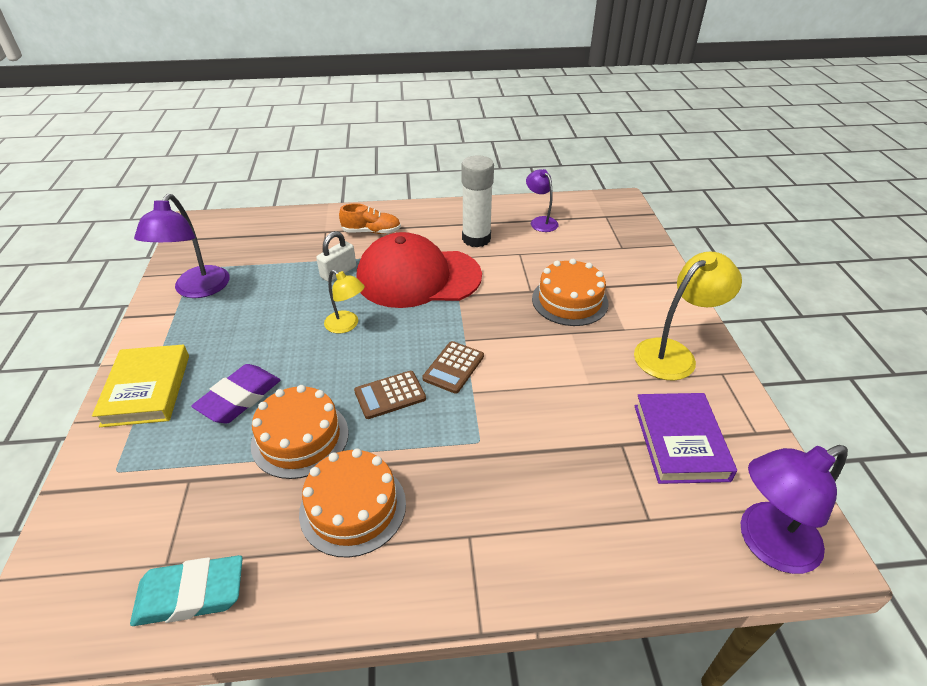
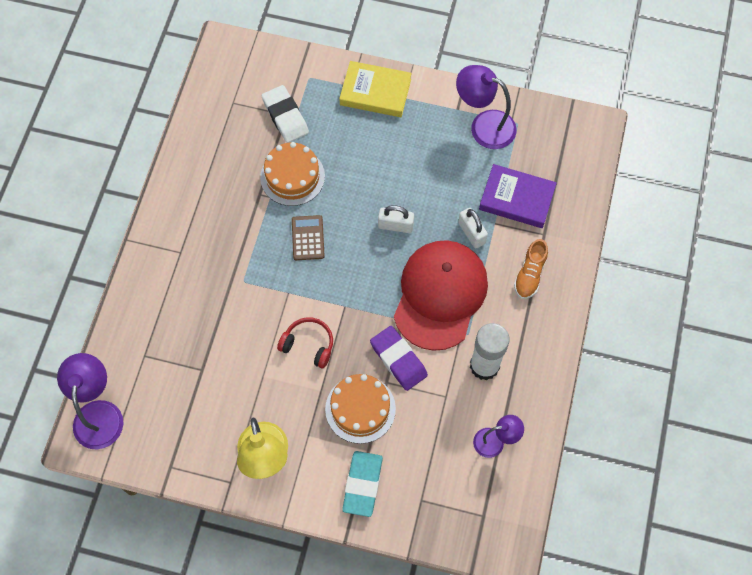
camera: 110 degrees right, 25 degrees up
(191, 594) = (209, 113): turquoise eraser -> turquoise eraser (362, 484)
(193, 479) = (285, 116): none -> white eraser
(239, 398) = (344, 145): purple eraser -> purple eraser (398, 359)
(347, 325) = (395, 225): yellow lamp -> white padlock
(353, 507) = (227, 196): orange cake -> none
(453, 367) = (318, 288): brown calculator -> none
(527, 356) = (308, 345): none -> red headphones
(680, 442) = (186, 409): purple book -> purple book (516, 199)

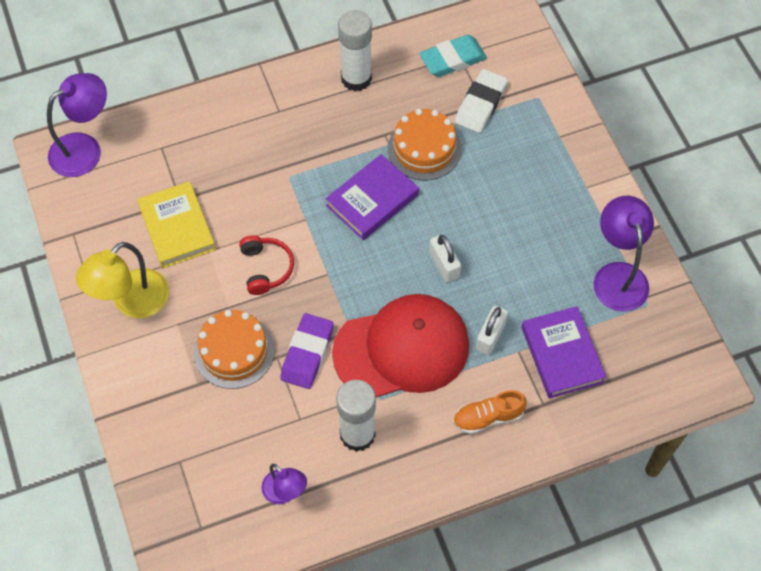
camera: 55 degrees right, 5 degrees down
(196, 182) = (356, 78): none -> white glue stick
(308, 238) = (372, 200): brown calculator -> purple book
(362, 484) = (161, 400): turquoise eraser -> turquoise eraser (452, 59)
(375, 92) = (571, 160): yellow book -> yellow book (177, 228)

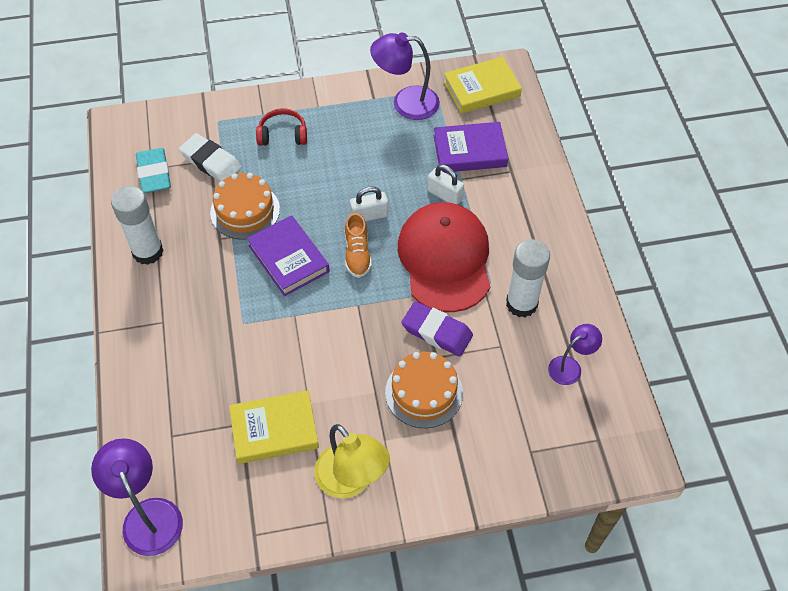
camera: 80 degrees left, 5 degrees down
(266, 268) = (340, 355): red headphones -> red headphones (283, 134)
(488, 417) = (518, 209): orange shoe -> orange shoe (357, 254)
(665, 356) = (481, 89): none -> yellow book

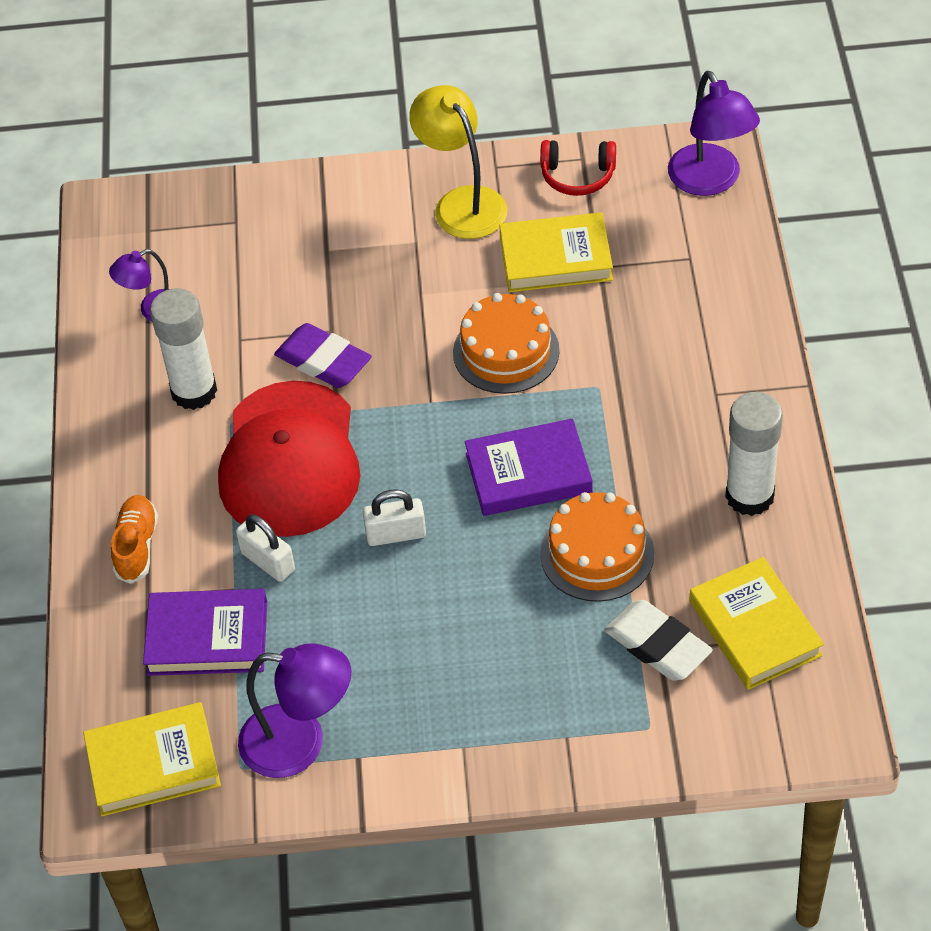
camera: 170 degrees left, 5 degrees down
(154, 174) = (755, 628): turquoise eraser -> yellow book
(283, 134) = (530, 691): red headphones -> red headphones (577, 176)
(288, 258) = (528, 473): purple book -> purple book turned 75 degrees counterclockwise
(357, 254) = (422, 474): orange shoe -> orange shoe (136, 546)
(424, 392) = (355, 290): orange cake -> orange cake (506, 351)

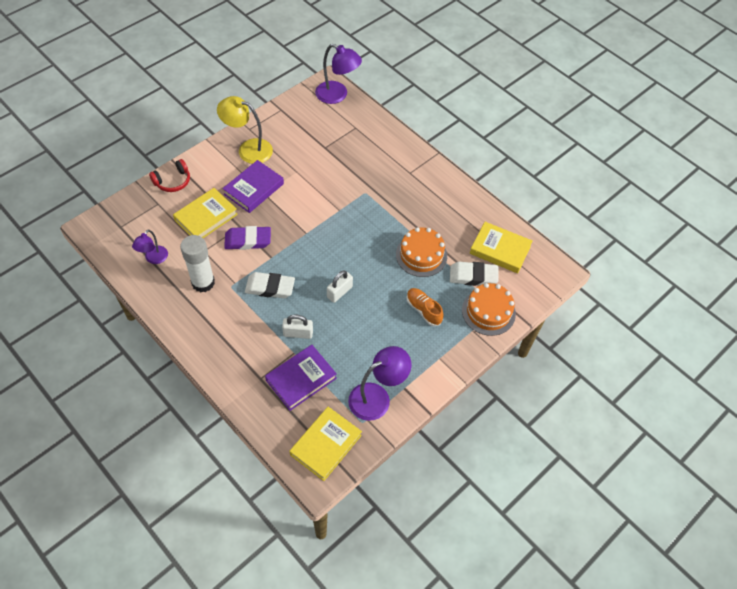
camera: 45 degrees left, 5 degrees up
(136, 546) = (236, 360): orange shoe -> orange shoe (423, 310)
(290, 460) = (270, 287): red cap -> white eraser
(506, 351) = (318, 198): orange cake -> orange cake (488, 312)
(528, 473) = (369, 239): purple book -> purple book (254, 189)
(555, 258) = (305, 152): yellow book -> yellow book (206, 217)
(577, 176) = (285, 117): red headphones -> red headphones (173, 181)
(749, 496) = (455, 203): white glue stick -> none

